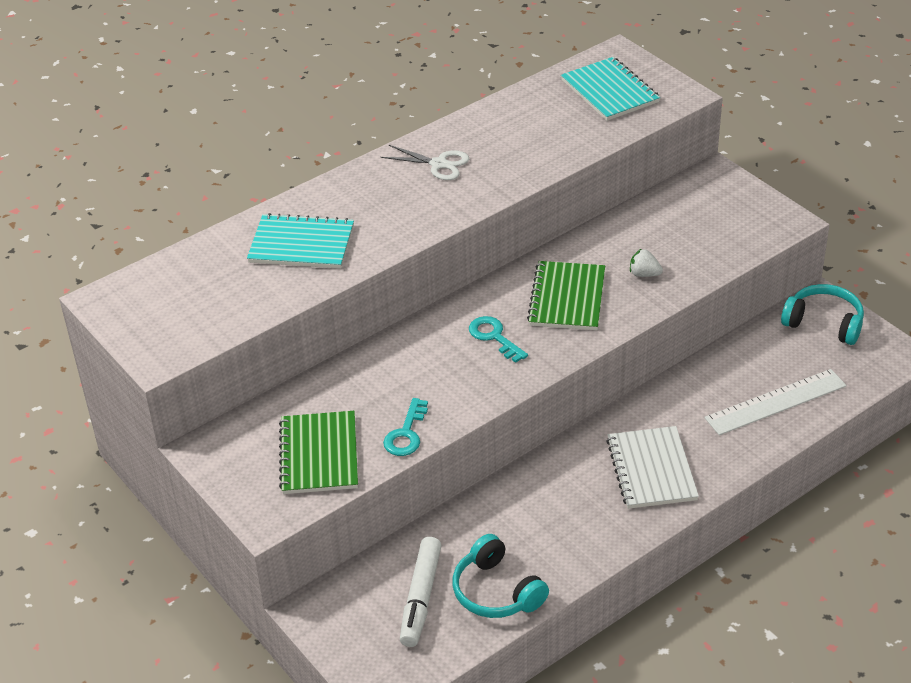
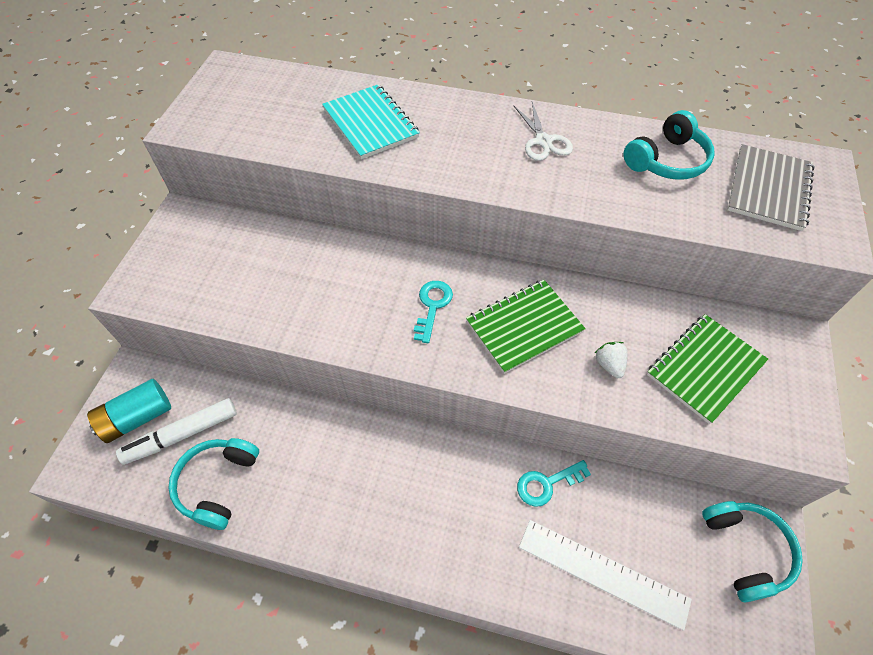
camera: 50 degrees right, 15 degrees up
(319, 455) = (217, 279): green notebook -> green notebook (705, 368)
(369, 624) = (137, 418): none -> turquoise battery
(406, 433) = (277, 318): turquoise key -> turquoise key (547, 484)
(531, 118) = (667, 160): none -> turquoise headphones
(610, 91) = (768, 189): turquoise notebook -> grey notebook
(651, 469) = (433, 516): white notebook -> none

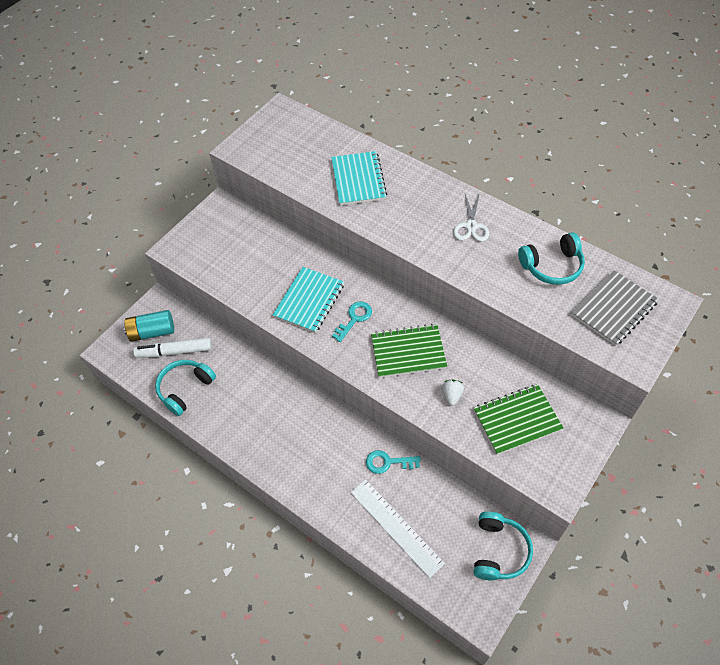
camera: 25 degrees right, 0 degrees up
(360, 301) = (309, 301): none -> turquoise notebook

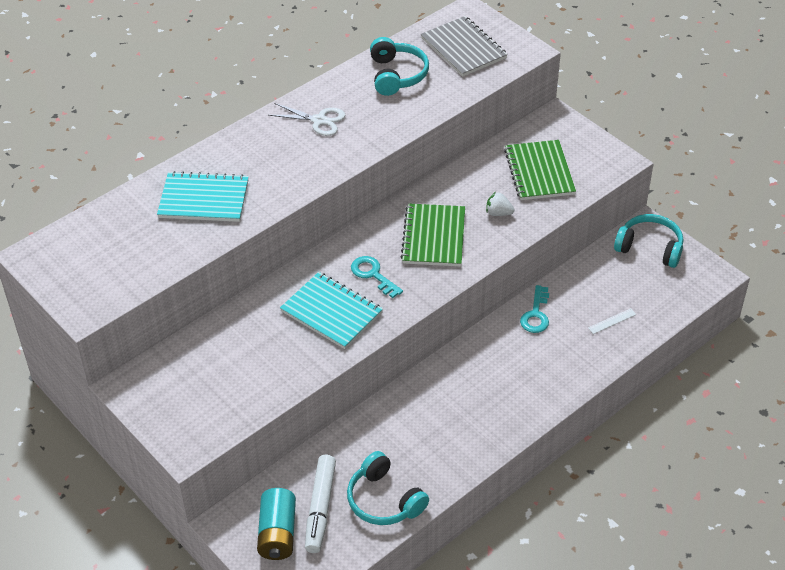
camera: 80 degrees left, 10 degrees down
(396, 527) = (612, 321): white ruler -> white ruler, size x0.41

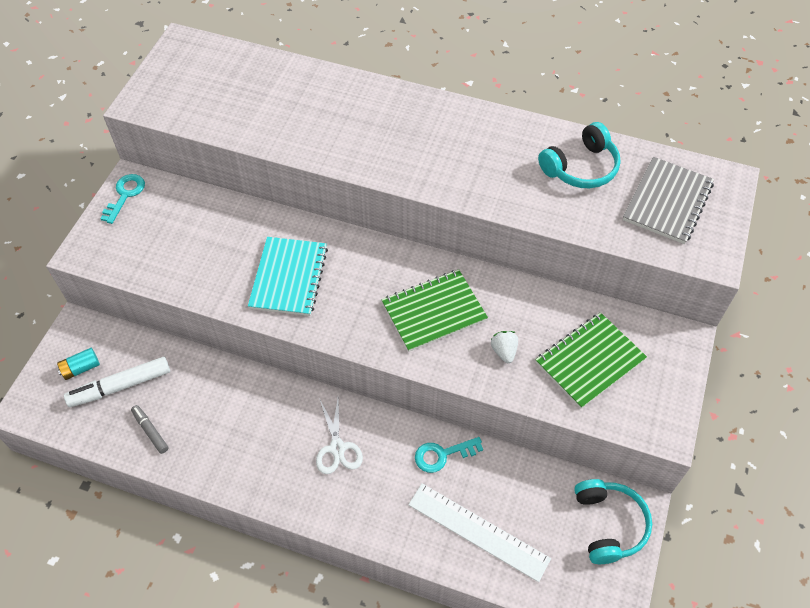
camera: 60 degrees right, 10 degrees up
(204, 199) = (312, 111): turquoise notebook -> none
(277, 533) = (81, 368): turquoise battery -> turquoise battery, size x0.60
(319, 120) = (470, 140): white scissors -> white scissors (337, 448)
(373, 275) = (353, 287): turquoise key -> turquoise key (125, 195)
(384, 500) = (150, 431): turquoise headphones -> grey marker
(612, 321) = (478, 531): white ruler -> white ruler, size x2.43

